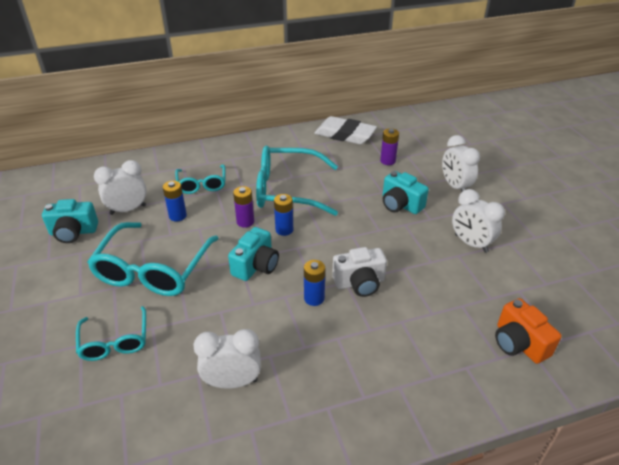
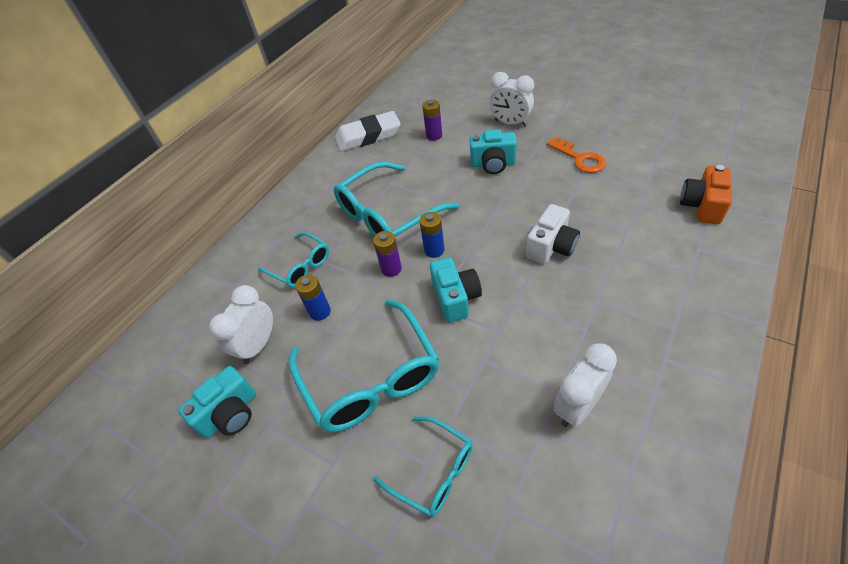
camera: 35 degrees left, 10 degrees up
(314, 298) = (537, 286): blue battery -> none
(471, 243) = (580, 158): white clock -> orange key
(519, 343) = (702, 206): orange camera -> orange camera turned 90 degrees clockwise

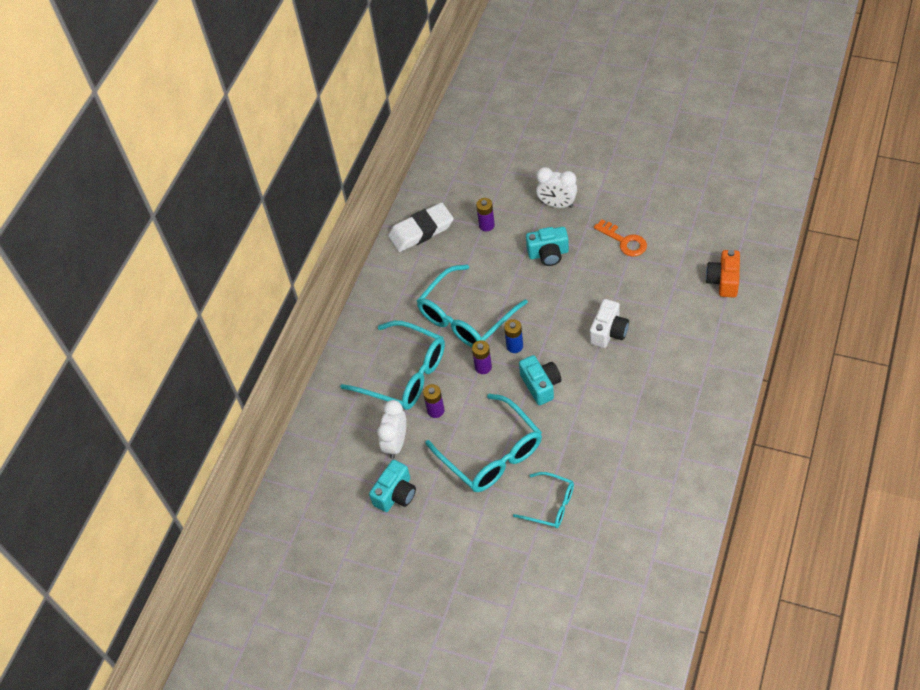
camera: 10 degrees left, 5 degrees up
(300, 266) = (405, 374): turquoise glasses -> turquoise glasses, size x1.78
(320, 312) = (435, 410): blue battery -> purple battery
(577, 406) = (638, 450): white clock -> none

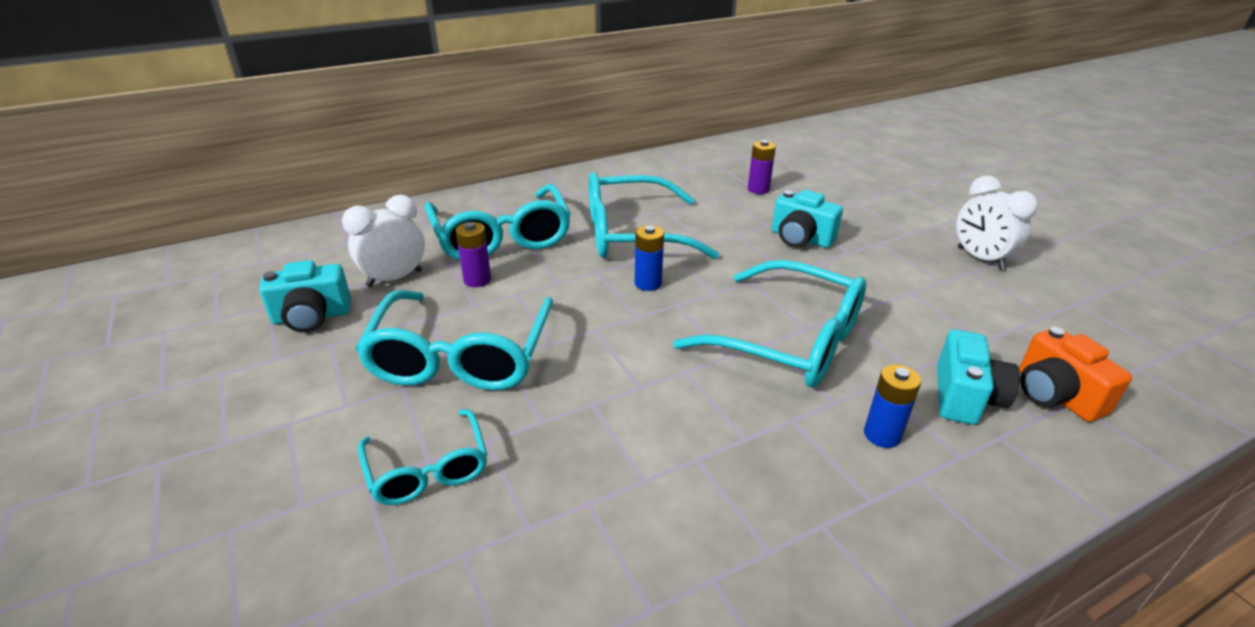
camera: 35 degrees right, 20 degrees down
(421, 230) = (686, 164): white eraser -> none
(483, 367) = (585, 278): purple battery -> none
(541, 385) = (624, 334): turquoise camera -> turquoise camera (965, 397)
(557, 204) = (863, 211): white clock -> white clock (980, 258)
(608, 332) = (789, 341): white camera -> turquoise glasses
(624, 241) = (920, 276): orange key -> none
(682, 354) = (882, 435): none -> blue battery
(723, 281) = (1055, 395): orange camera -> orange camera turned 75 degrees counterclockwise

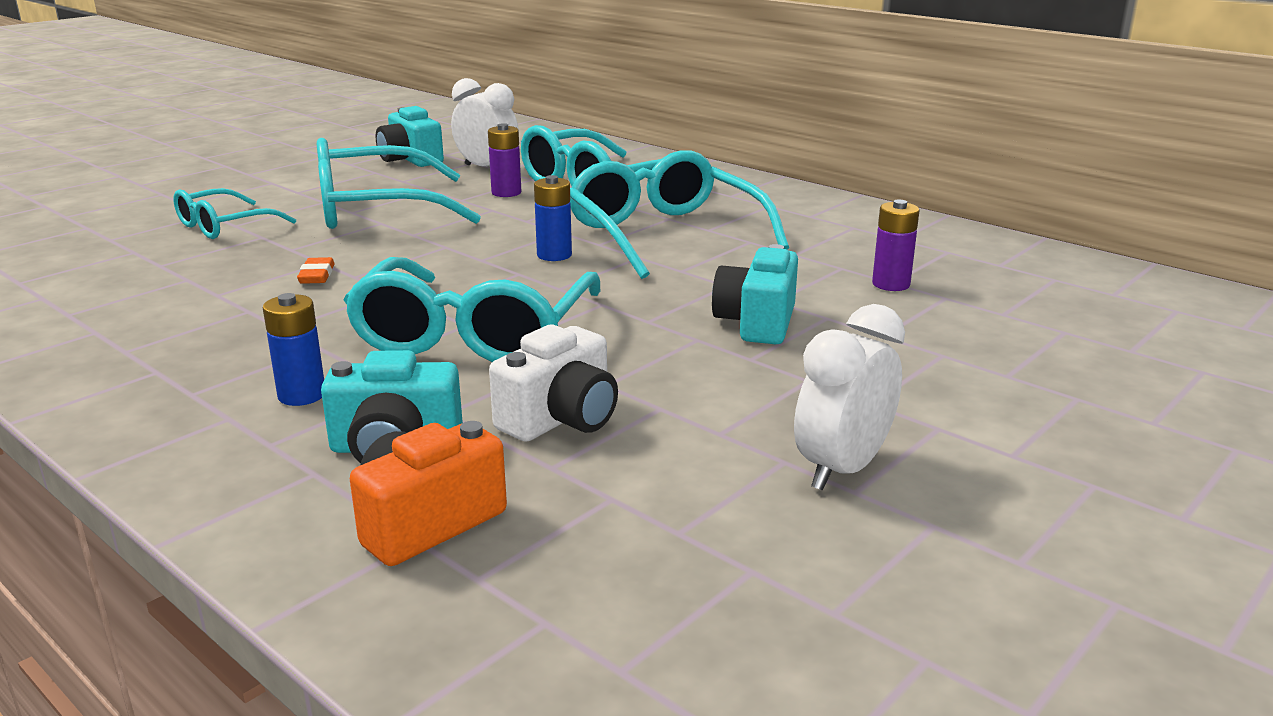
camera: 70 degrees right, 10 degrees down
(627, 409) = (317, 275): none -> orange eraser
(924, 327) = (561, 419): none -> white camera

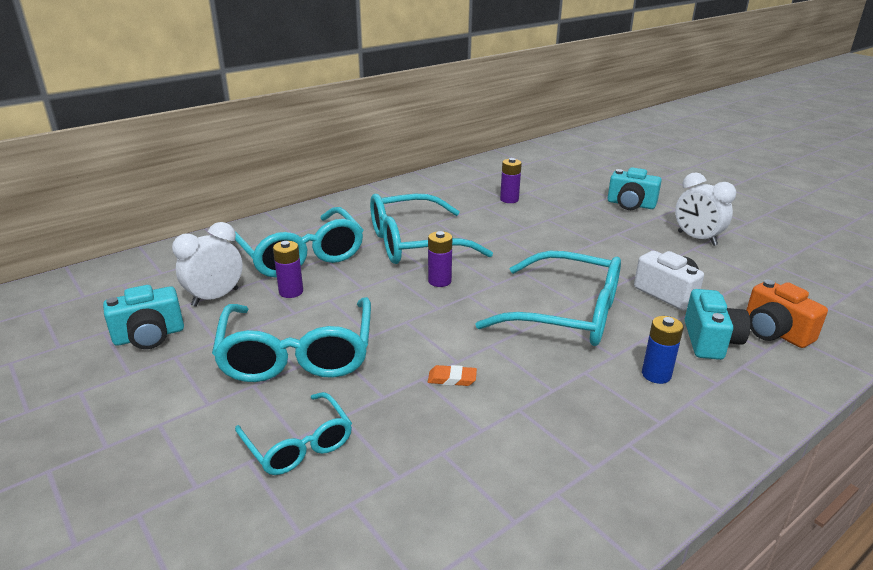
camera: 80 degrees left, 5 degrees up
(554, 255) = (439, 281): blue battery -> purple battery
(757, 323) = (554, 235): turquoise camera -> turquoise camera (630, 204)

